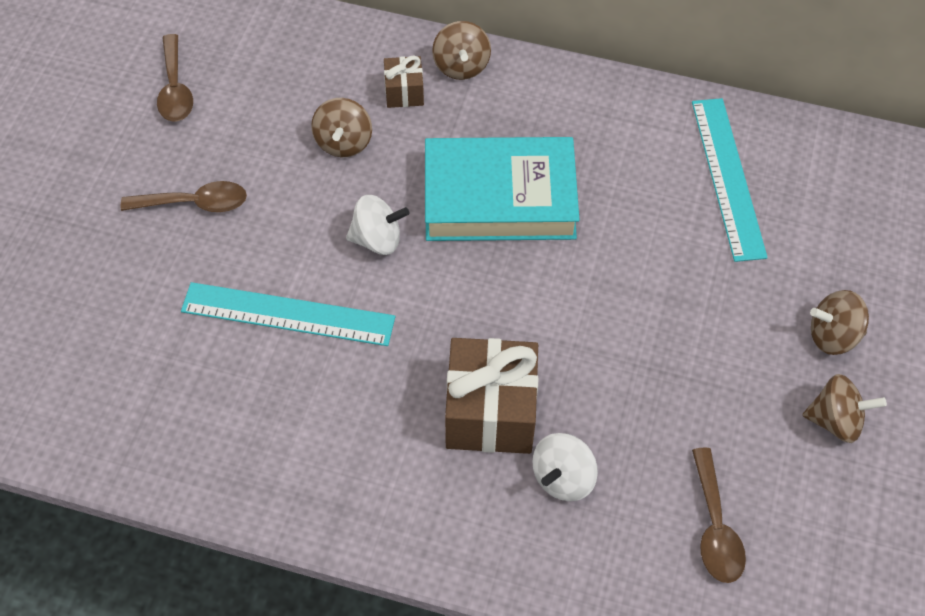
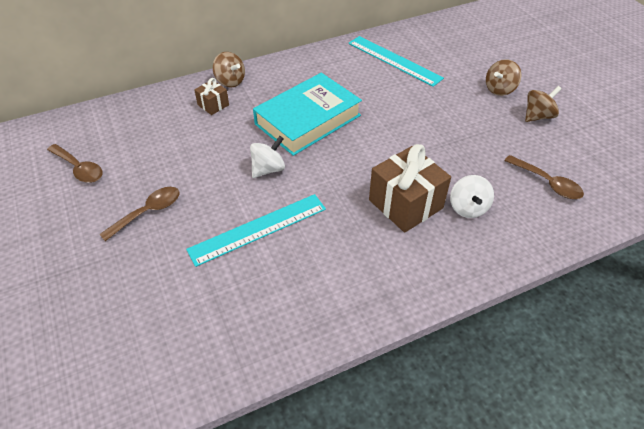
camera: 40 degrees left, 10 degrees down
(343, 142) = (204, 140): brown spinning top -> none

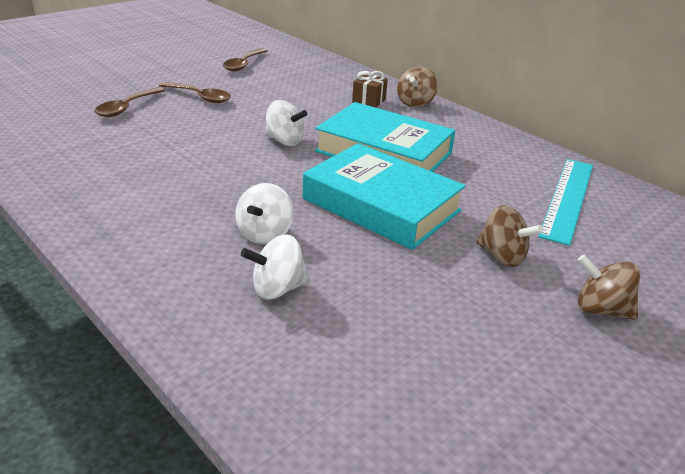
camera: 70 degrees right, 15 degrees down
(258, 229) = (193, 147): turquoise ruler -> none
(381, 140) = (381, 205): none -> turquoise book
(405, 204) = (265, 234): brown gift -> white spinning top
(538, 116) = (563, 363): brown spinning top -> brown spinning top (502, 256)
(547, 183) = (377, 379): brown spoon -> brown spoon (126, 108)

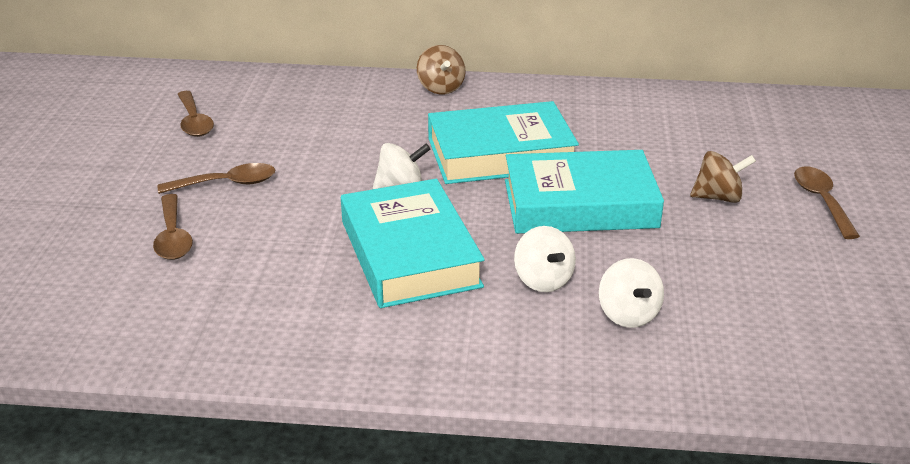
camera: 40 degrees left, 0 degrees up
(219, 175) = (410, 253): none -> turquoise book
(277, 288) = (628, 315): white spinning top -> white spinning top turned 45 degrees counterclockwise
(369, 101) = (397, 105): brown gift -> none
(567, 198) = (687, 124): turquoise ruler -> none
(600, 309) = (821, 201): brown spinning top -> brown spoon

